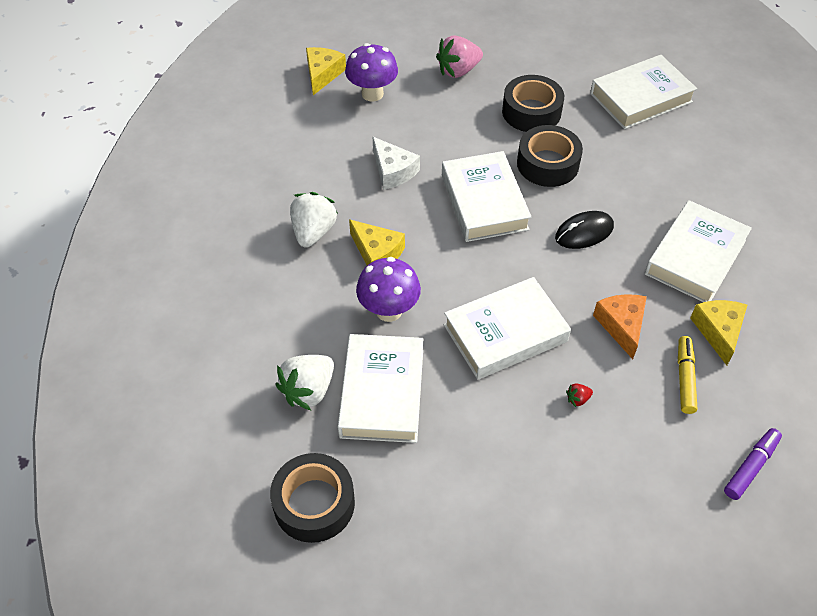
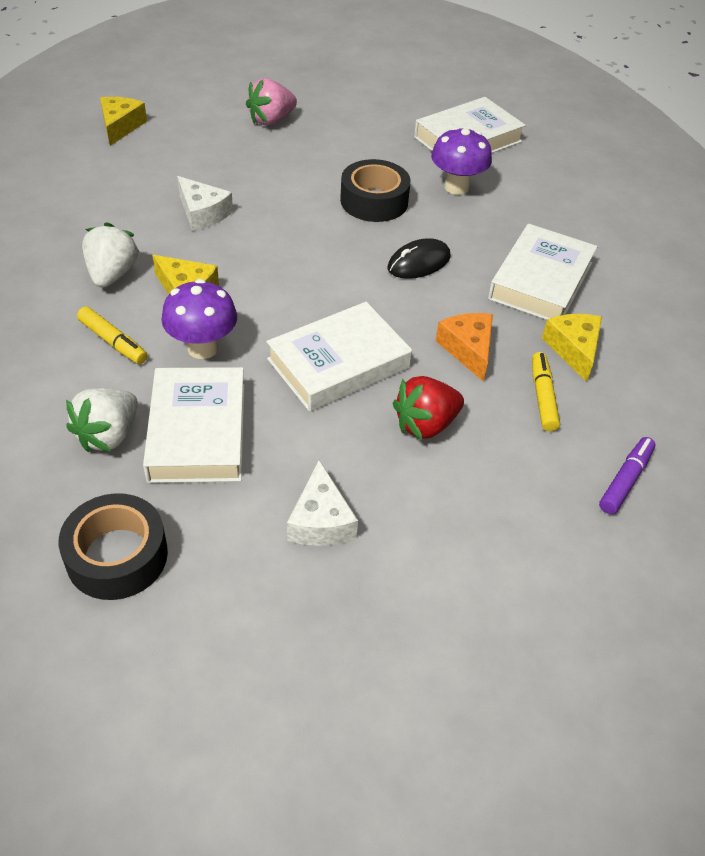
camera: 10 degrees left, 5 degrees down
(313, 300) = (113, 342): none -> yellow marker
(372, 94) = (177, 143): purple mushroom -> purple mushroom (456, 187)
(481, 485) = (320, 520): none -> white cheese
(484, 202) = (306, 238): white book -> none
(531, 112) = (353, 155): black tape -> none
(578, 399) = (426, 424): red strawberry -> red strawberry, size x2.35

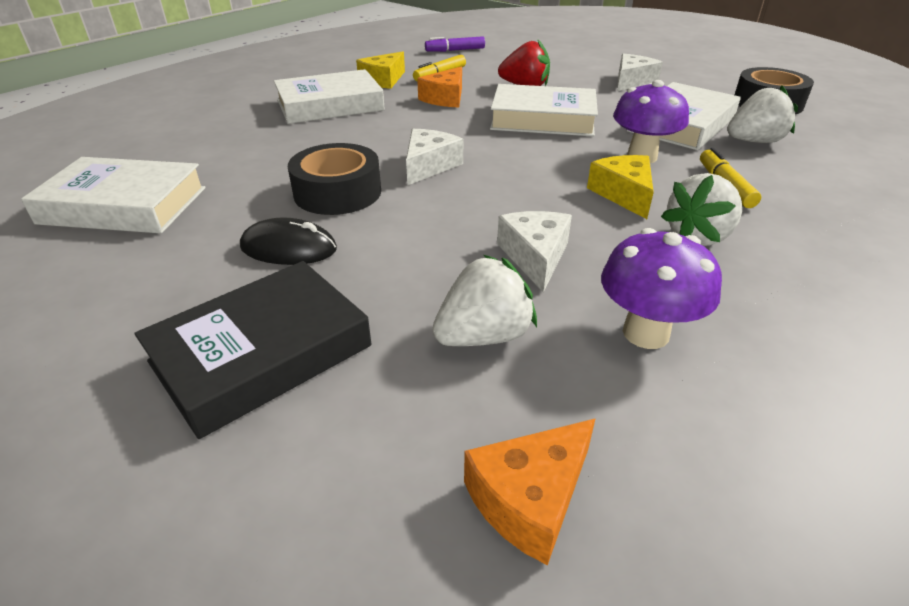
camera: 135 degrees left, 10 degrees down
(120, 126) = (530, 498): yellow cheese -> orange cheese
(187, 164) = (484, 336): none -> white strawberry
(271, 120) = (261, 353): pink strawberry -> black book
(353, 251) = (429, 166): none -> white cheese
(419, 262) = (390, 141): black mouse -> black mouse (289, 248)
(456, 187) = (244, 172): purple mushroom -> purple mushroom (645, 333)

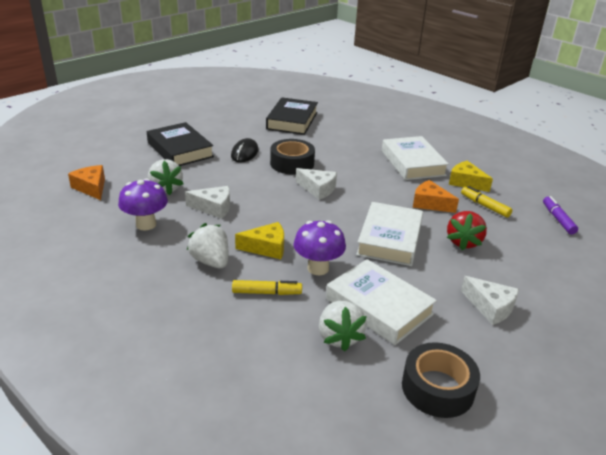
camera: 95 degrees right, 5 degrees down
(124, 205) = (292, 121): white book -> black book

